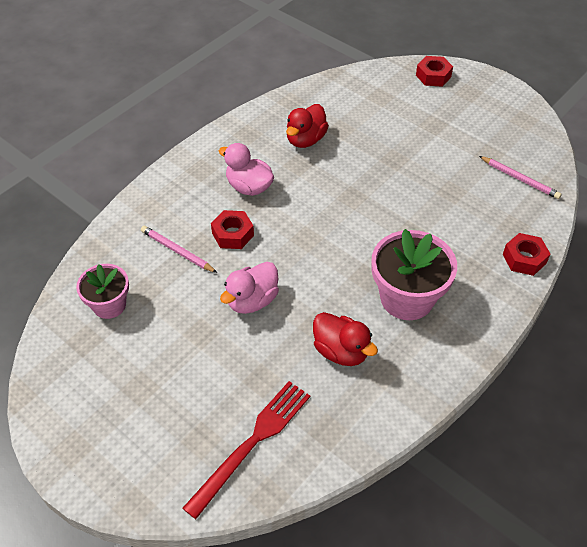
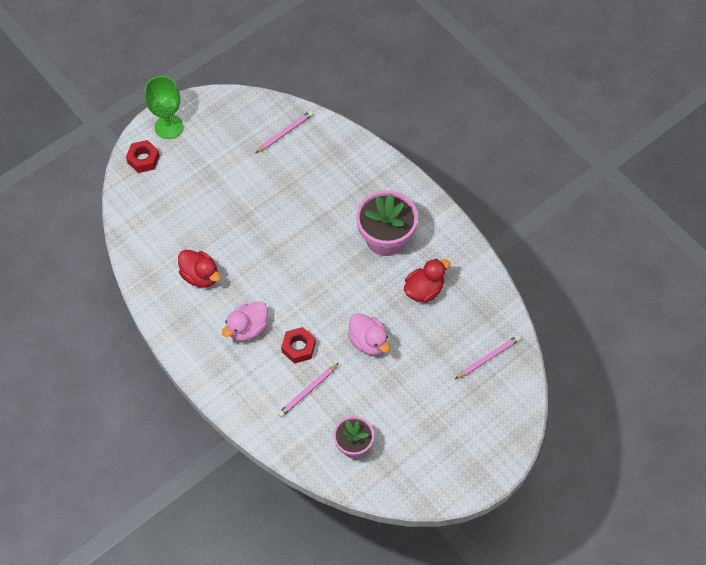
camera: 80 degrees left, 10 degrees up
(251, 444) = (488, 358): red fork -> pink pencil
(482, 87) = (169, 127): none -> green goblet
(524, 259) = (364, 154): red nut -> none

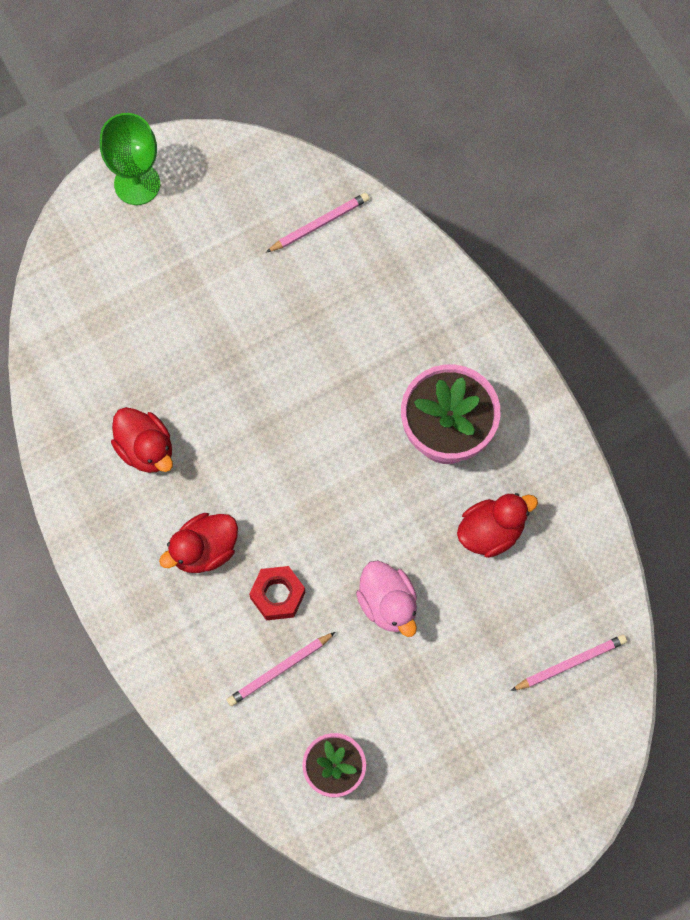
camera: 10 degrees right, 10 degrees up
(143, 159) = (88, 234): red nut -> none
(247, 329) = (204, 550): pink duck -> red duck

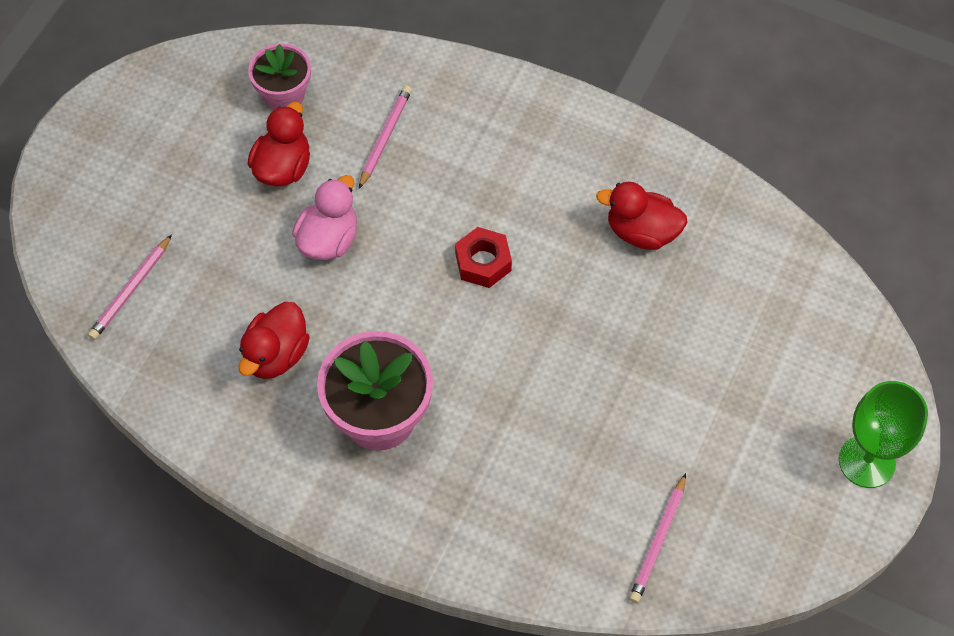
camera: 145 degrees right, 10 degrees down
(204, 550) = (522, 185): red duck -> red duck (283, 168)
(277, 595) = (431, 190): red nut -> red nut (483, 262)
(388, 604) = (328, 240): pink duck -> pink duck turned 90 degrees clockwise

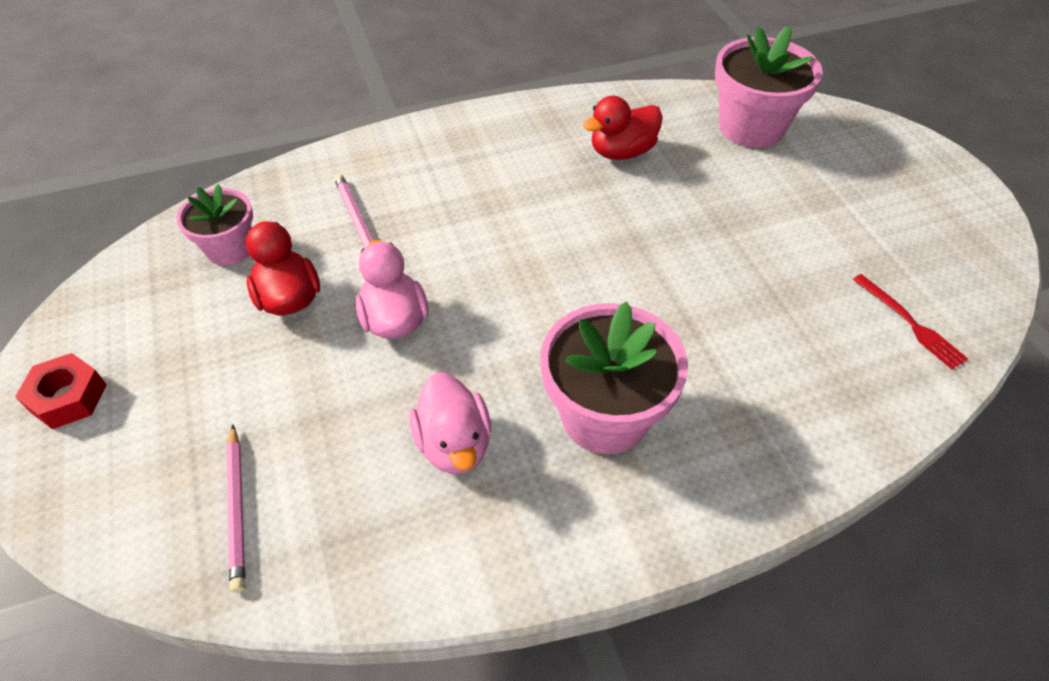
camera: 45 degrees left, 10 degrees down
(276, 355) = (454, 444): red duck -> pink duck
(483, 262) = (540, 245): red nut -> red nut (68, 398)
(658, 541) = (909, 323): pink pencil -> red fork
(778, 295) = (751, 127): none -> pink flower pot
(866, 461) = (933, 174): green goblet -> none

